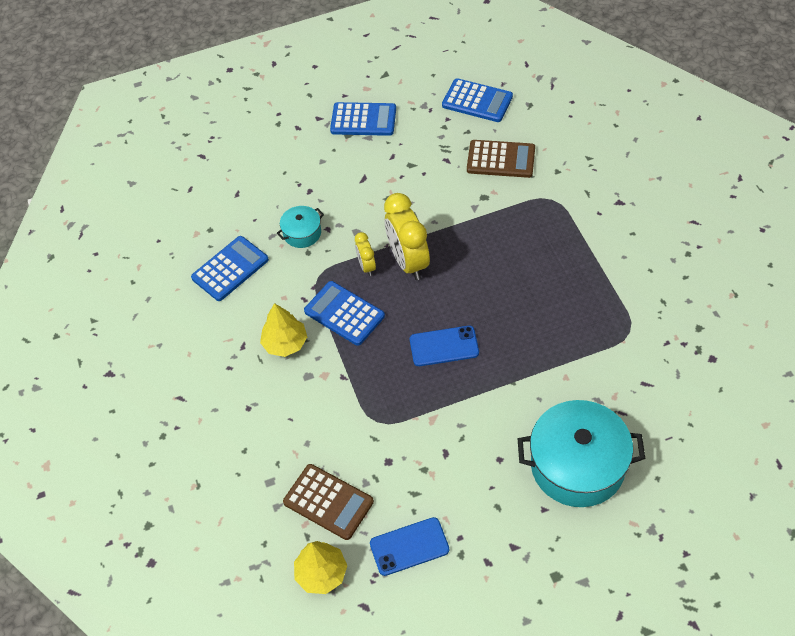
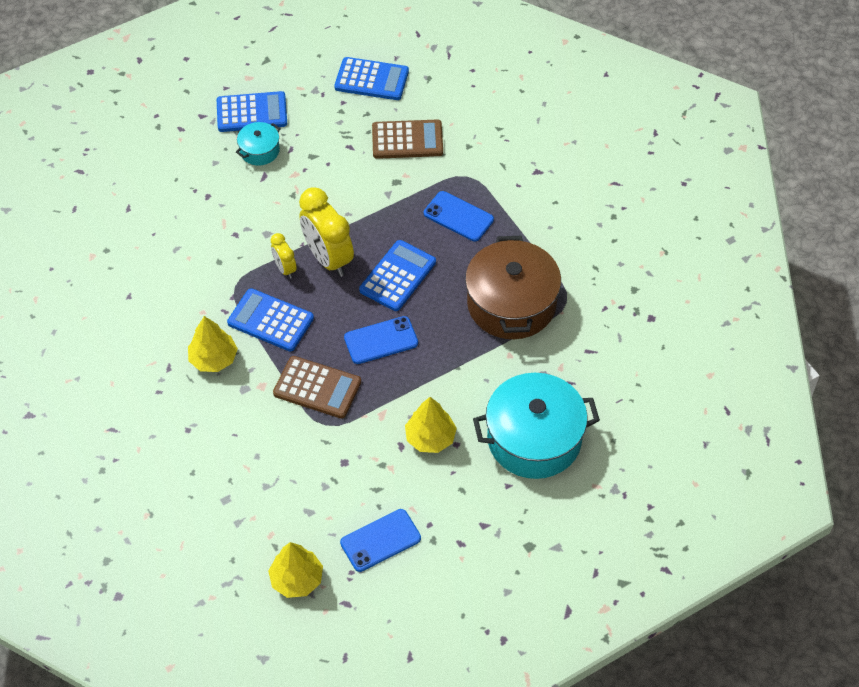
camera: 15 degrees left, 0 degrees up
(230, 269) = (138, 289): blue calculator -> blue calculator (397, 276)
(302, 233) = (209, 242): turquoise pot -> turquoise pot (259, 151)
(328, 502) = (290, 510): brown calculator -> brown calculator (317, 388)
(475, 449) = (430, 438): none -> yellow tree
(537, 236) = (458, 216): none -> blue phone
(575, 327) = (511, 304): none -> brown pot

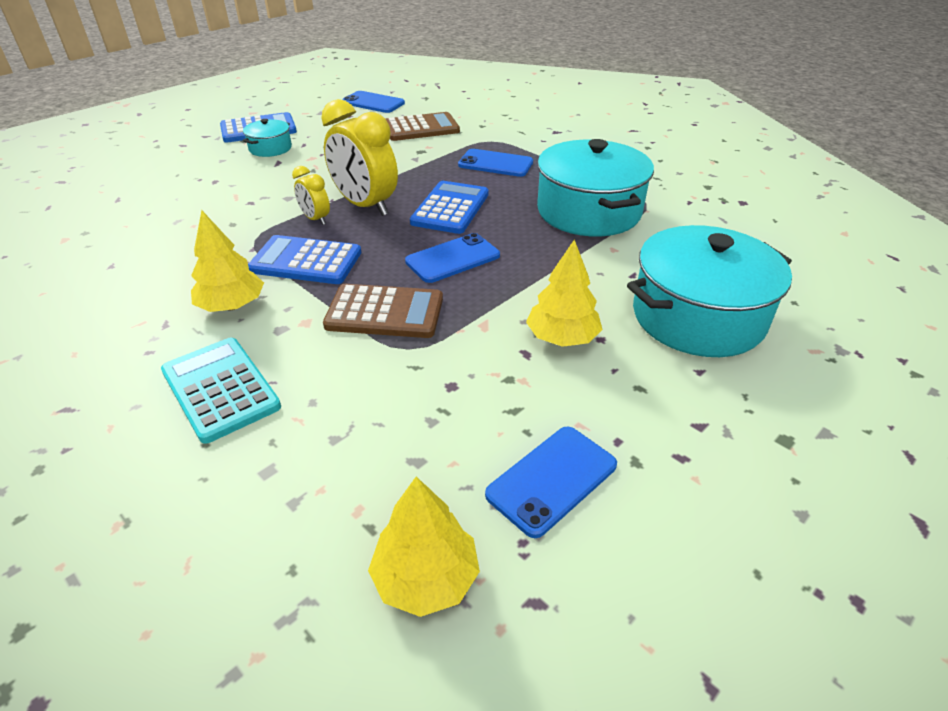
camera: 15 degrees left, 15 degrees down
(202, 434) = (220, 389): none -> turquoise calculator
(371, 79) = (373, 103): blue calculator -> blue phone
(511, 304) = (588, 211): brown pot -> turquoise pot

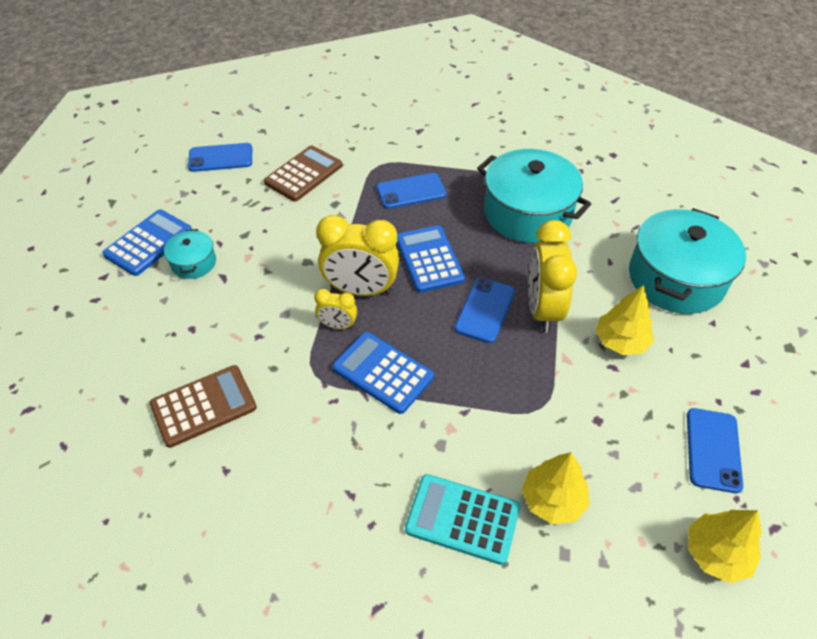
camera: 35 degrees left, 10 degrees up
(232, 306) = (379, 447): yellow tree -> yellow tree (552, 500)
(306, 261) = (383, 372): blue calculator -> blue calculator turned 60 degrees clockwise
(385, 312) = (493, 386): brown calculator -> brown calculator (204, 406)
(510, 280) = (542, 309): none -> yellow clock

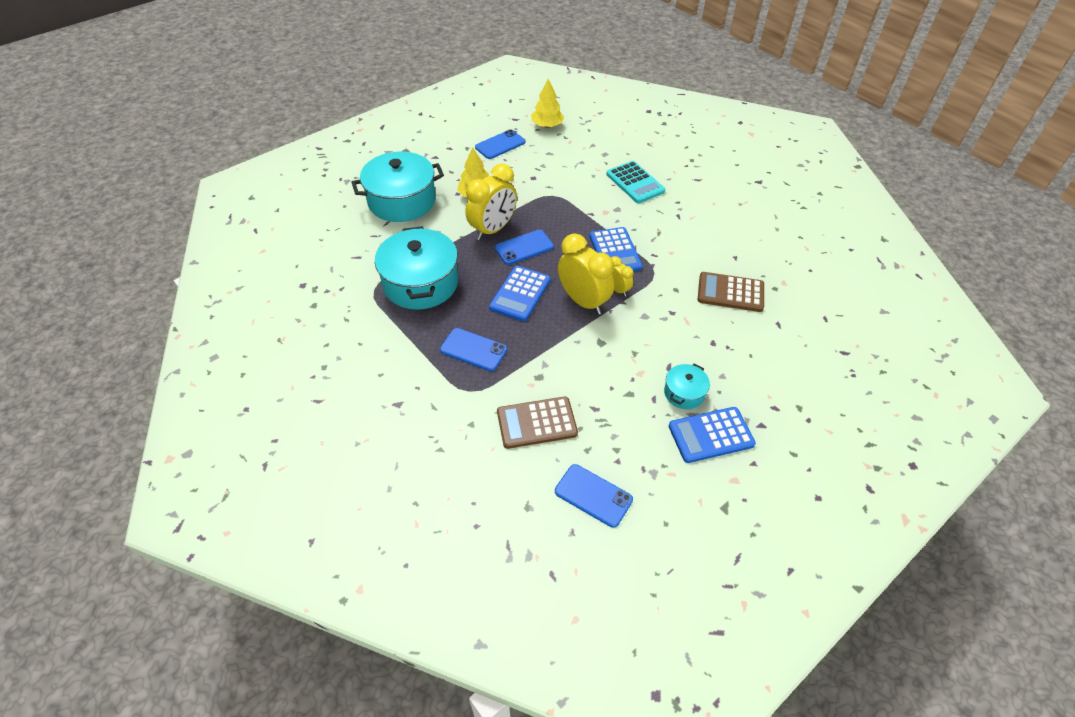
camera: 140 degrees left, 0 degrees up
(552, 500) = (589, 168): yellow tree -> none

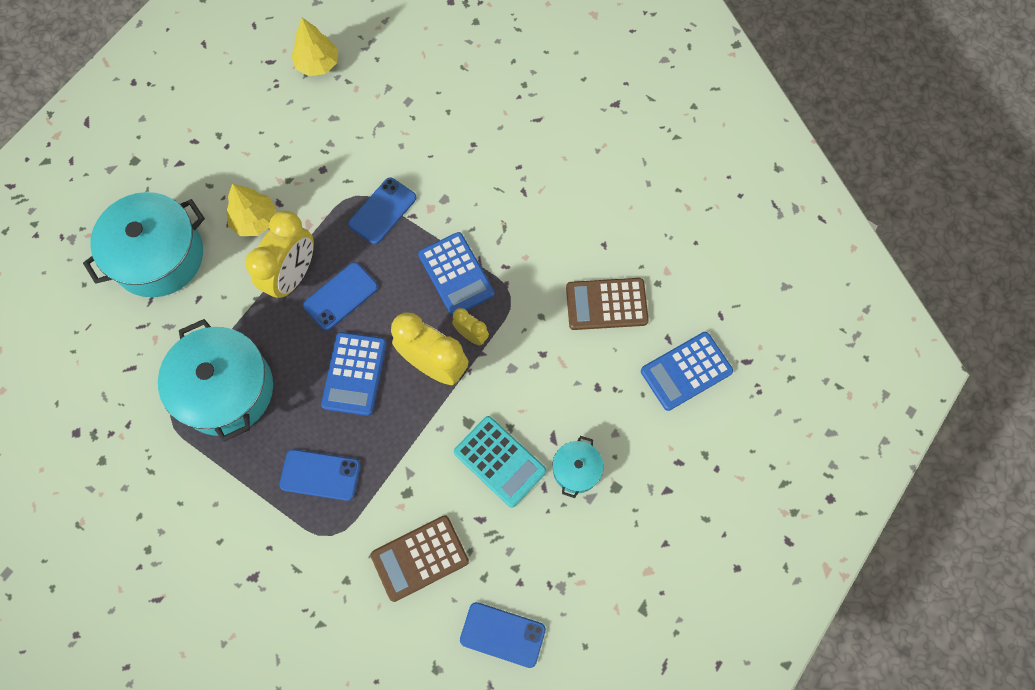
camera: 15 degrees left, 20 degrees up
(500, 145) = (262, 118): blue phone -> blue phone (382, 211)
(635, 183) = (458, 146): turquoise calculator -> turquoise calculator (500, 461)
(711, 435) = (614, 520): blue calculator -> blue calculator (686, 371)

